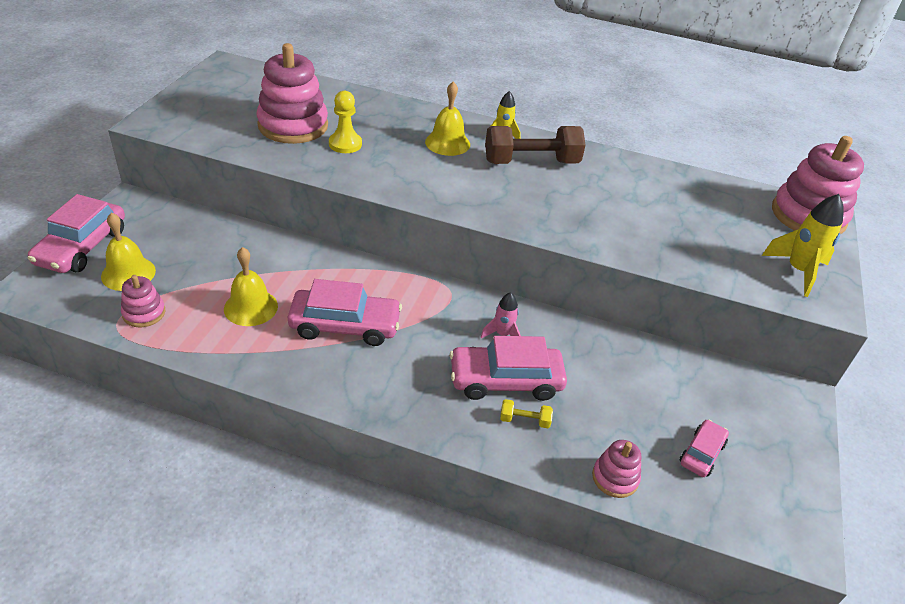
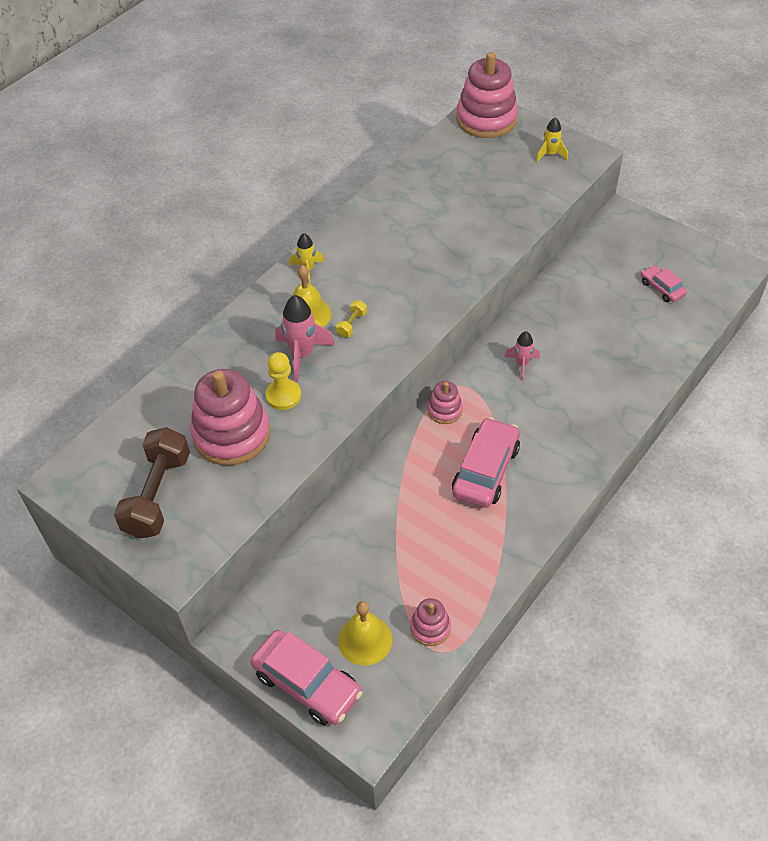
camera: 65 degrees left, 10 degrees up
(251, 307) = (443, 539): yellow bell -> none
(397, 147) = (302, 354): none -> pink rocket
(505, 381) = (573, 377): pink car -> none
(524, 420) = (614, 377): yellow dumbbell -> yellow dumbbell (351, 324)
(531, 162) = (360, 262): brown dumbbell -> brown dumbbell (157, 495)
(615, 478) = (675, 342): pink stacking toy -> pink stacking toy (444, 410)
(798, 271) = (550, 154): yellow rocket -> yellow rocket, size x0.61

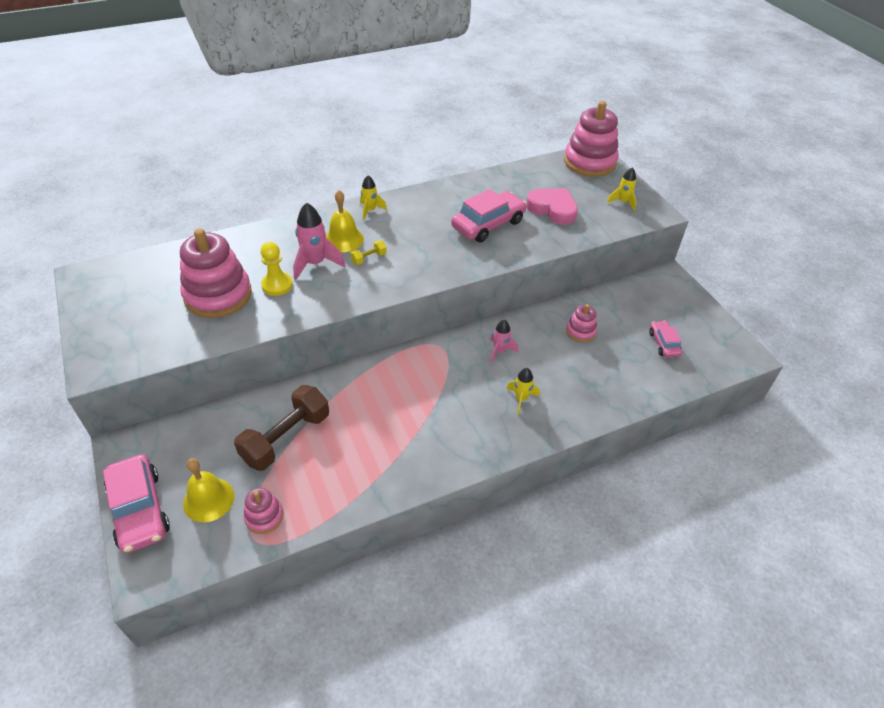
camera: 25 degrees right, 5 degrees down
(157, 495) = (132, 313): brown dumbbell -> brown dumbbell (286, 438)
(444, 410) = (412, 358): pink stacking toy -> pink stacking toy (580, 331)
(485, 470) = (407, 417): pink car -> pink car (488, 224)
(489, 190) = (552, 209): none -> pink heart
(575, 403) = (521, 399): none -> yellow rocket

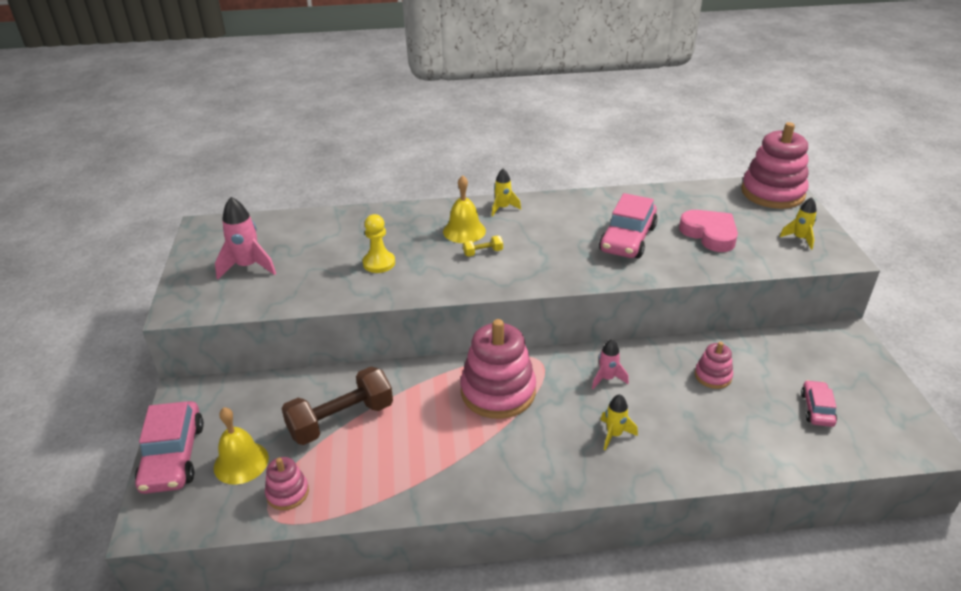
camera: 20 degrees right, 10 degrees down
(218, 295) = (318, 263): pink stacking toy -> pink stacking toy (498, 392)
(315, 263) = (425, 249): pink rocket -> pink rocket (248, 267)
(488, 224) = (627, 239): pink car -> pink car turned 135 degrees clockwise

